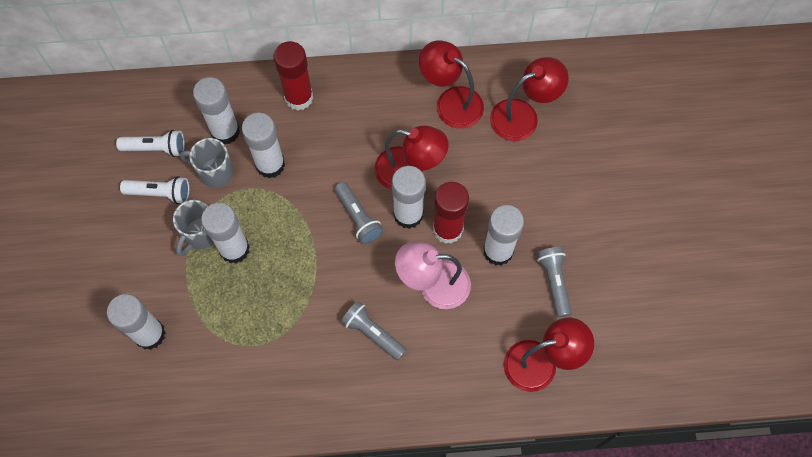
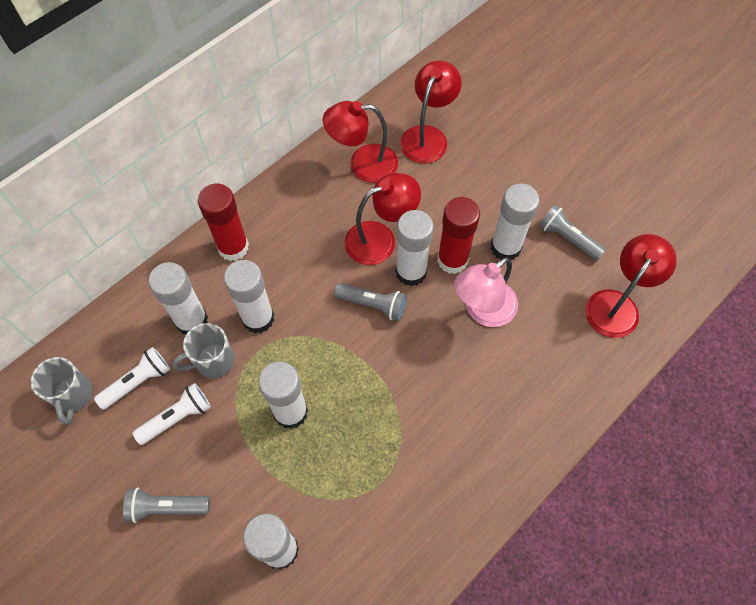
camera: 40 degrees left, 5 degrees down
(200, 234) = (248, 424): grey mug -> grey mug (73, 396)
(373, 333) = (472, 386): grey flashlight -> grey flashlight (167, 507)

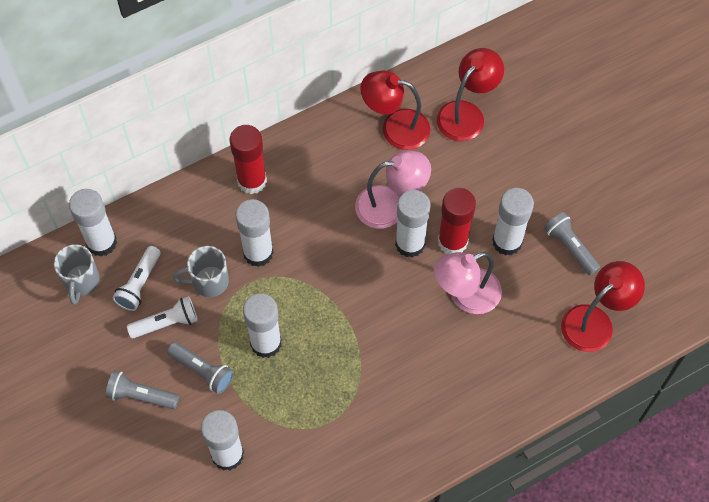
camera: 15 degrees right, 0 degrees up
(138, 382) = (139, 284): white flashlight -> white flashlight turned 135 degrees clockwise
(192, 321) = (198, 240): white glue stick -> white glue stick (102, 243)
(373, 305) = (366, 266): grey flashlight -> grey flashlight (202, 371)
(380, 239) = (390, 205): red lamp -> pink lamp

